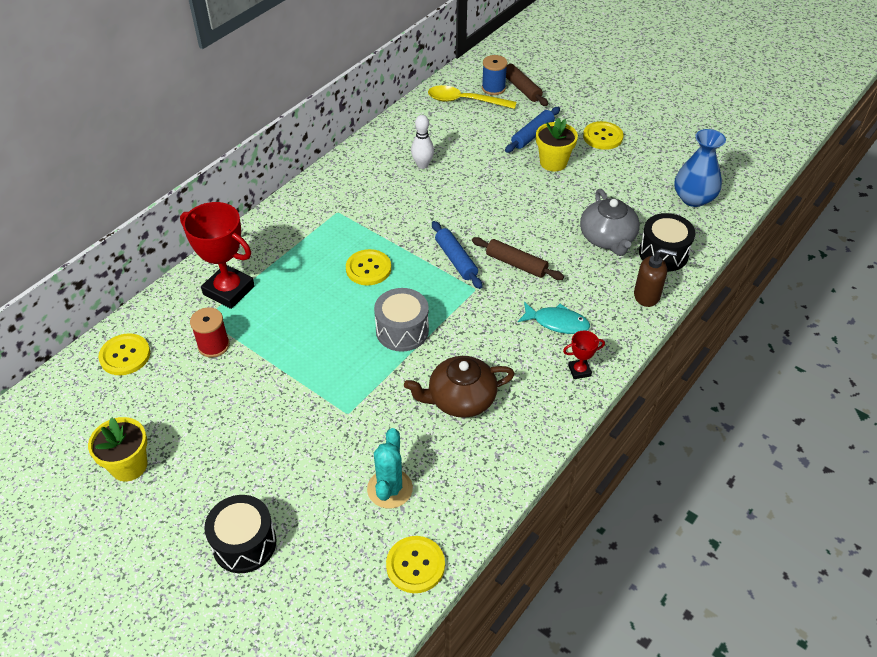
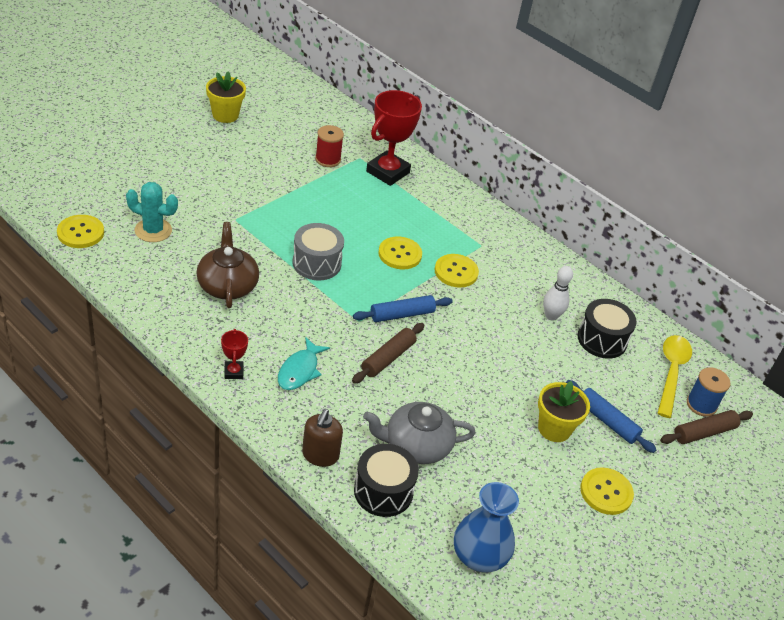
camera: 90 degrees right, 5 degrees down
(125, 355) = (329, 118): yellow button -> yellow button (456, 272)
(244, 543) = (138, 157): black drum -> black drum (602, 339)

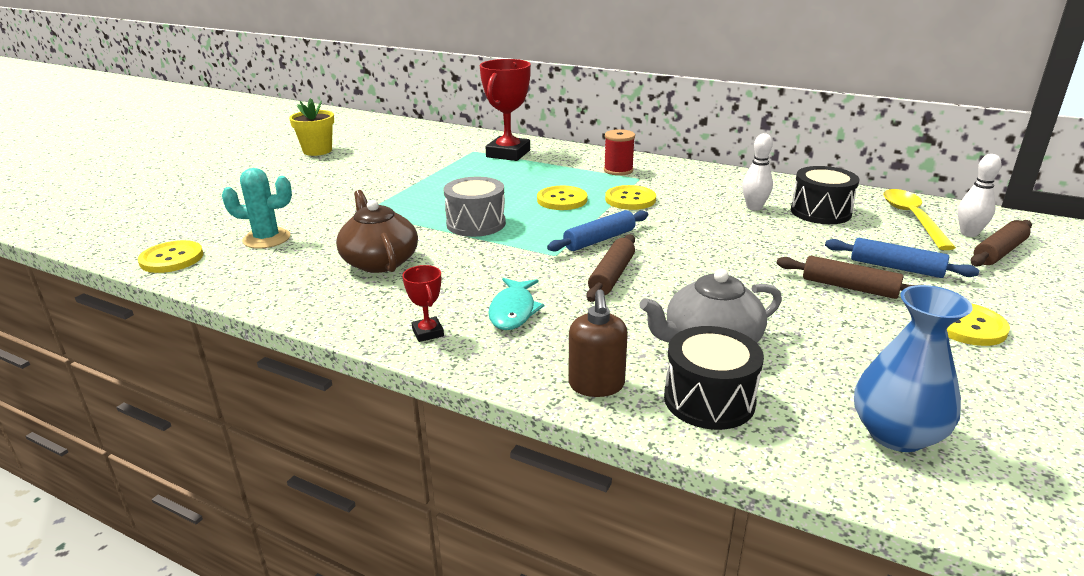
camera: 10 degrees left, 15 degrees down
(328, 159) = (441, 157): red spool -> red spool (618, 170)
(554, 429) = (849, 287): yellow flower pot -> brown rolling pin
(701, 404) = (969, 233): blue spool -> white bowling pin

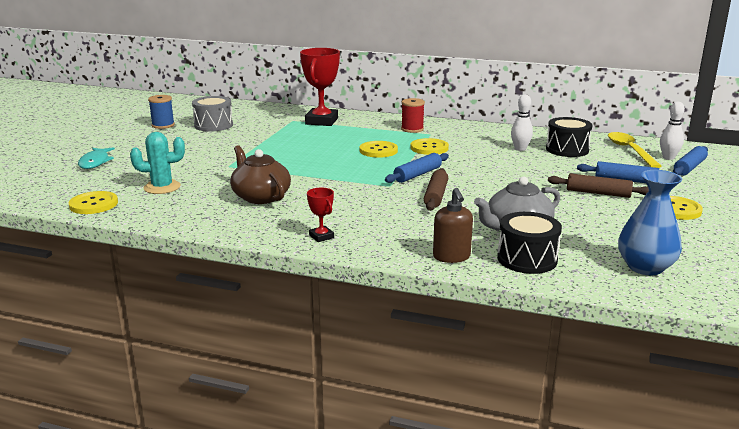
camera: 10 degrees left, 5 degrees down
(317, 151) = (163, 125): yellow flower pot -> blue spool
(476, 224) = (321, 169): grey drum -> grey drum (213, 125)
(513, 311) = (376, 220): turquoise fish -> turquoise fish (95, 162)
(999, 252) = (689, 167): brown rolling pin -> blue rolling pin

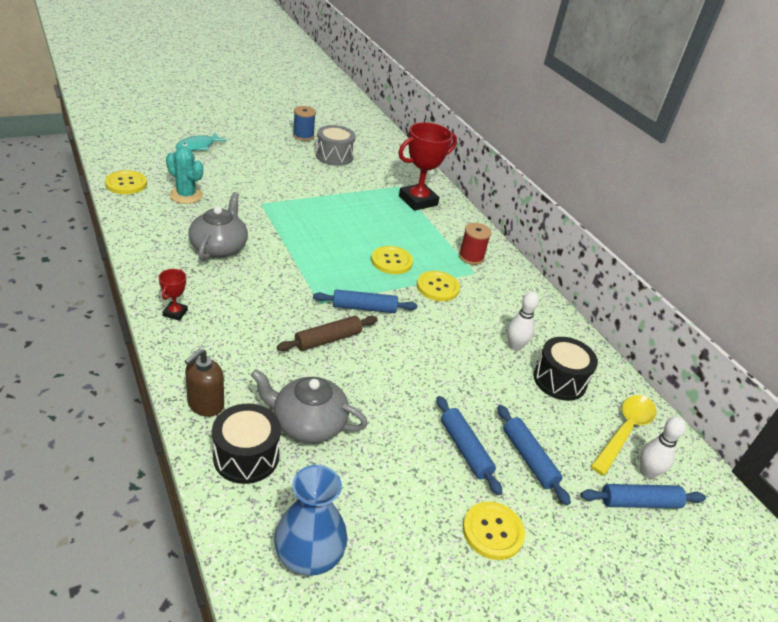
camera: 40 degrees right, 15 degrees up
(260, 196) = (219, 247): brown teapot -> grey teapot
(598, 193) = (465, 449): brown rolling pin -> blue rolling pin

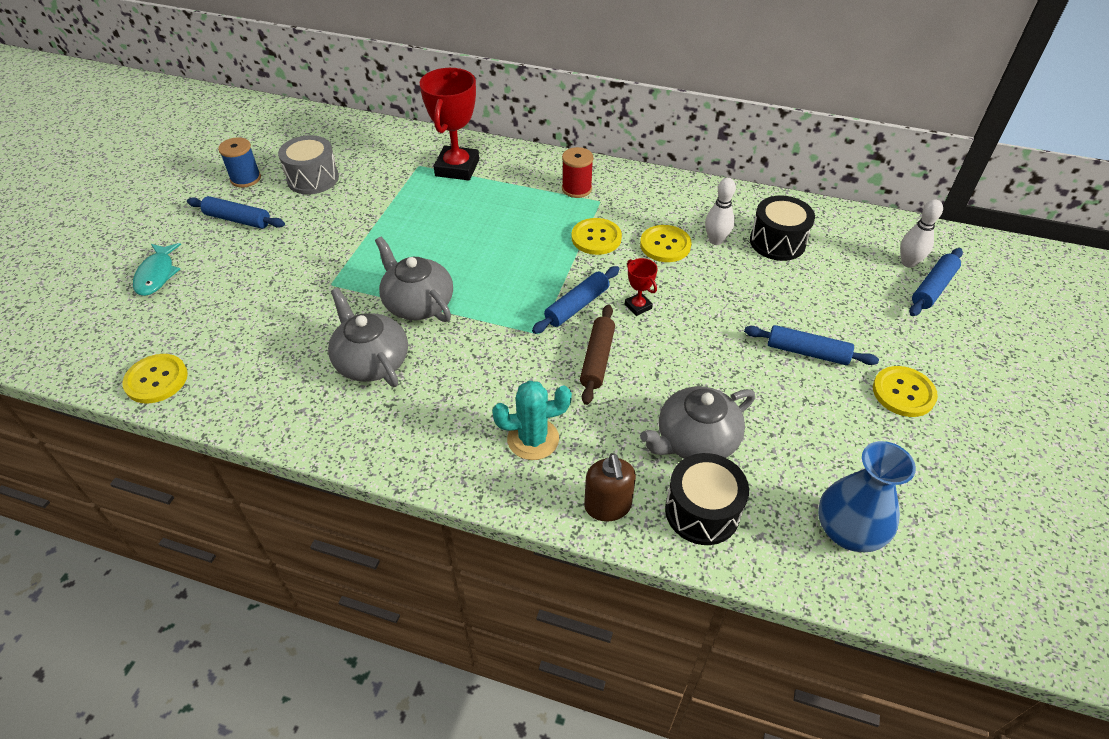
camera: 40 degrees left, 10 degrees up
(175, 313) = (446, 458): red trophy -> red trophy (638, 306)
(186, 195) = (244, 338): turquoise cactus -> turquoise cactus (533, 439)
(285, 241) = (418, 303): none -> grey teapot
(391, 261) = (529, 245): yellow button -> yellow button (665, 245)
(529, 458) = (846, 320): blue rolling pin -> blue rolling pin (238, 219)
(625, 431) = (859, 244): yellow spoon -> none

